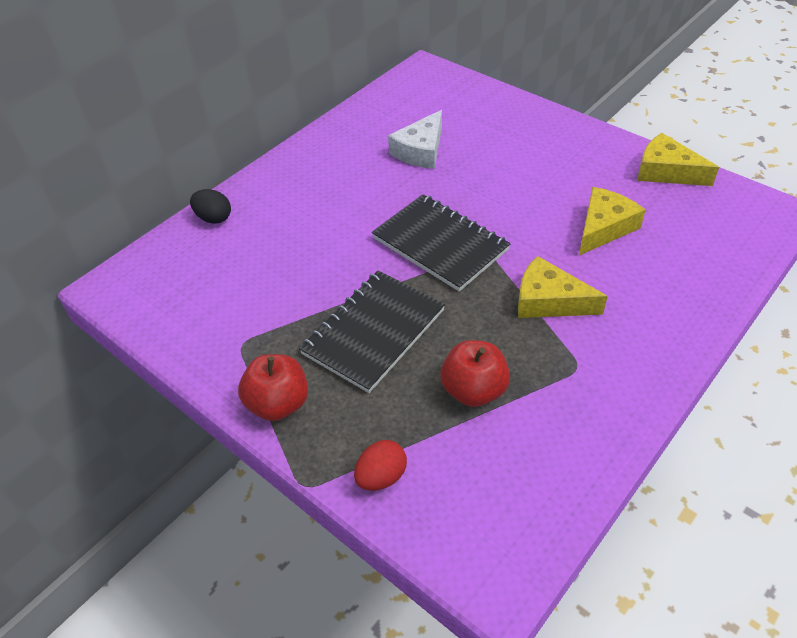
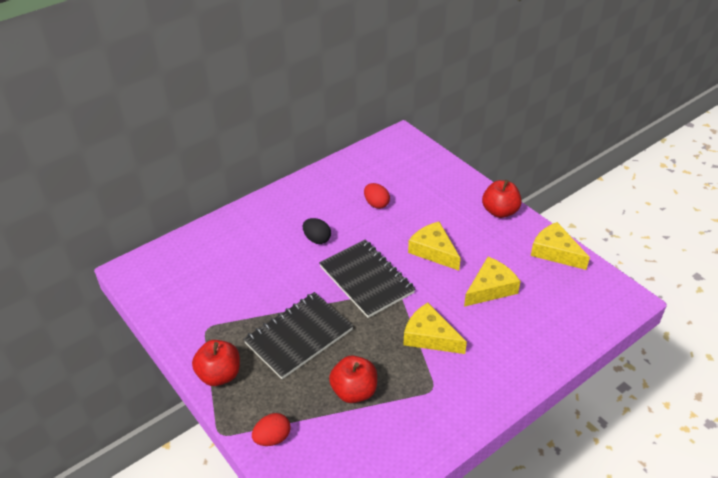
camera: 10 degrees right, 5 degrees down
(214, 218) = (213, 231): black egg -> black egg (317, 239)
(421, 151) = (376, 204): white cheese -> red egg
(514, 195) = (433, 251): none -> yellow cheese
(579, 135) = (500, 211): none -> red apple

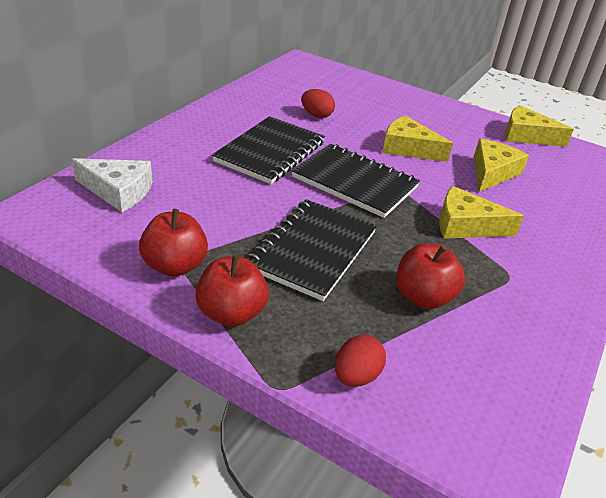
camera: 25 degrees left, 5 degrees down
(192, 260) = (118, 191): none -> white cheese
(317, 239) = (270, 152): black egg -> black notebook
(500, 211) = (447, 110): red apple -> red apple (175, 266)

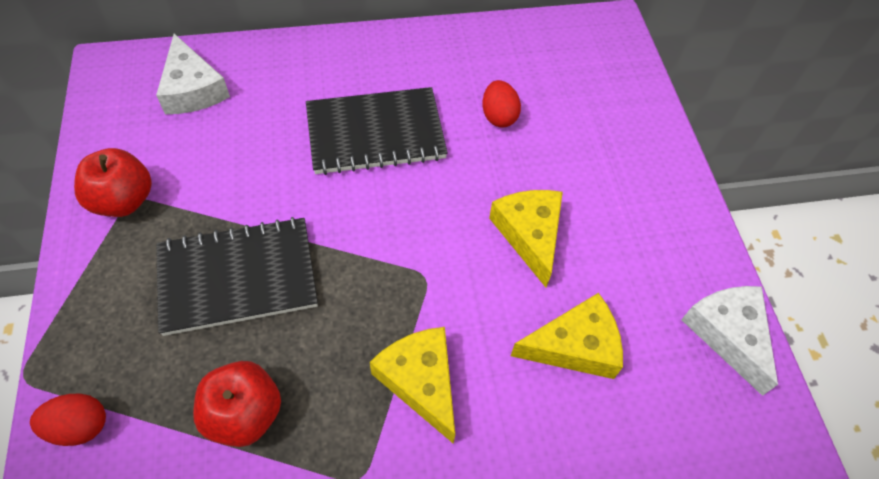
camera: 50 degrees right, 20 degrees up
(231, 313) = (93, 282): red apple -> none
(355, 182) = (397, 233): black notebook -> none
(526, 136) = (728, 334): yellow cheese -> white cheese

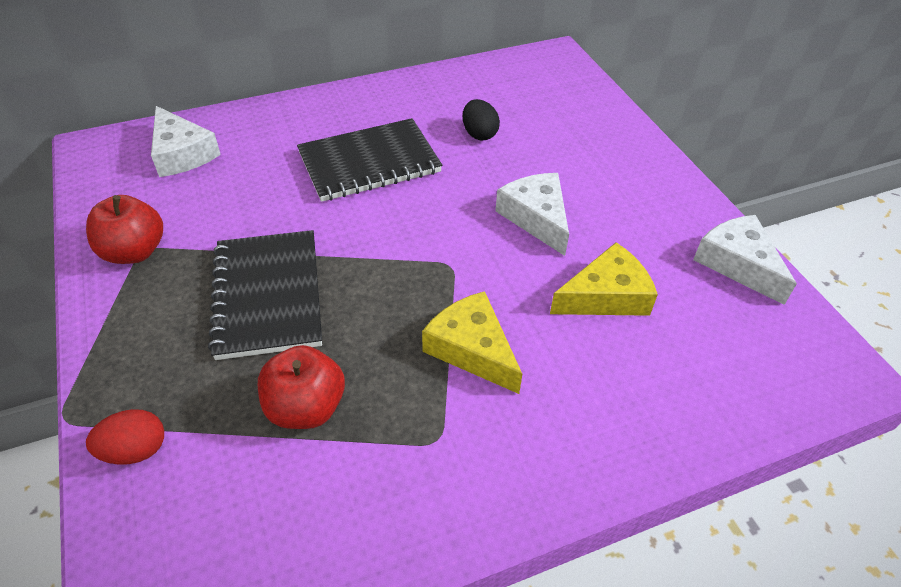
camera: 10 degrees left, 10 degrees down
(237, 277) = (267, 295): black notebook -> black notebook turned 75 degrees counterclockwise
(499, 116) = (479, 134): red egg -> black egg
(529, 234) = (536, 217): yellow cheese -> white cheese

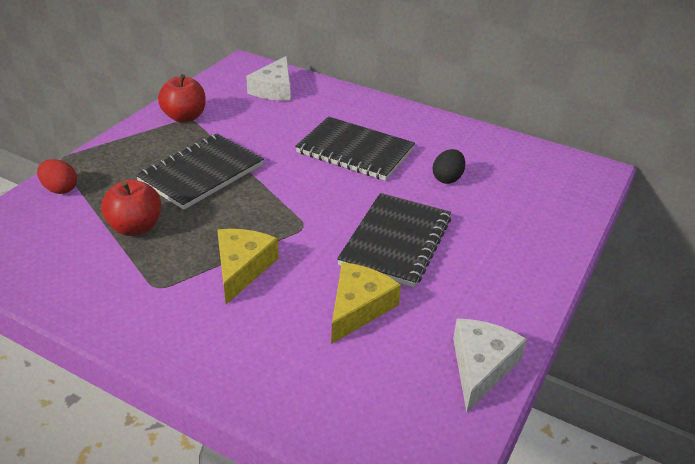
camera: 50 degrees right, 10 degrees down
(536, 217) = (396, 241): white cheese -> black notebook
(606, 296) = (358, 307): yellow cheese -> yellow cheese turned 90 degrees counterclockwise

